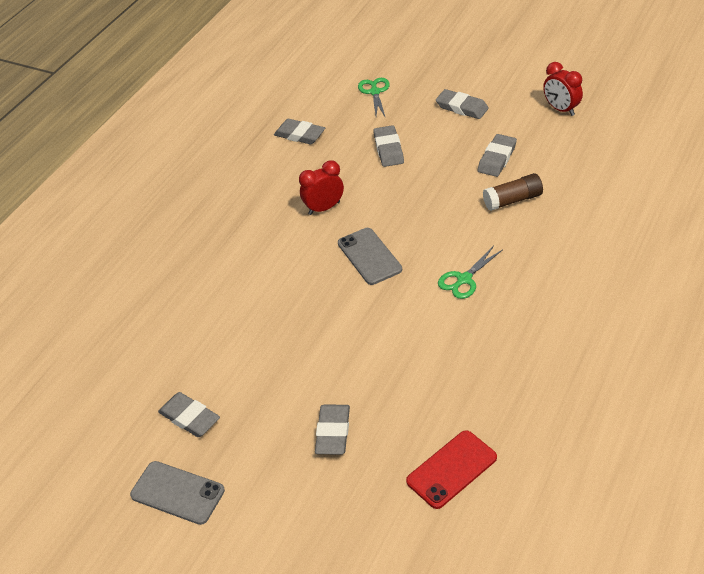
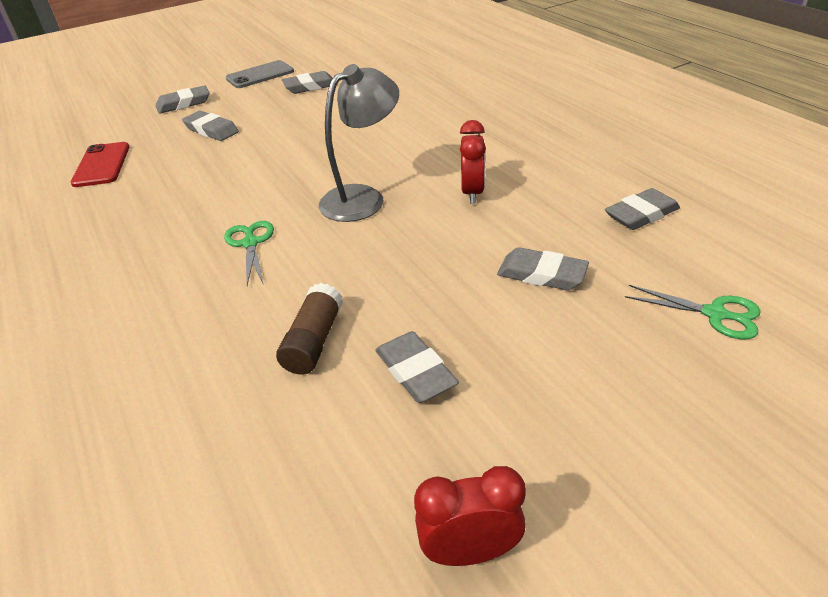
camera: 120 degrees right, 5 degrees down
(369, 256) = (363, 198): grey phone -> grey lamp
(462, 107) = (592, 398): grey eraser -> grey eraser (184, 103)

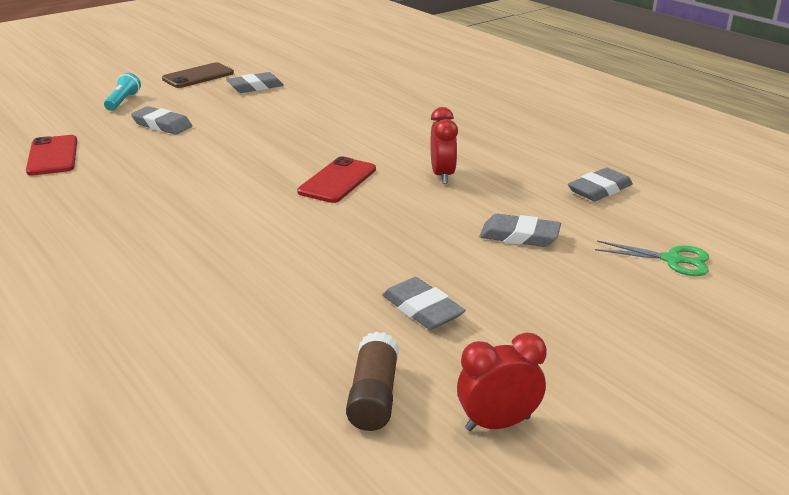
camera: 10 degrees left, 10 degrees down
(184, 103) = (123, 101): grey eraser -> turquoise flashlight
(250, 243) = (236, 219): green scissors -> none
(260, 75) = (198, 76): grey phone -> brown phone
(314, 341) = (322, 291): brown glue stick -> brown glue stick (374, 396)
(363, 198) = (337, 180): grey lamp -> red phone

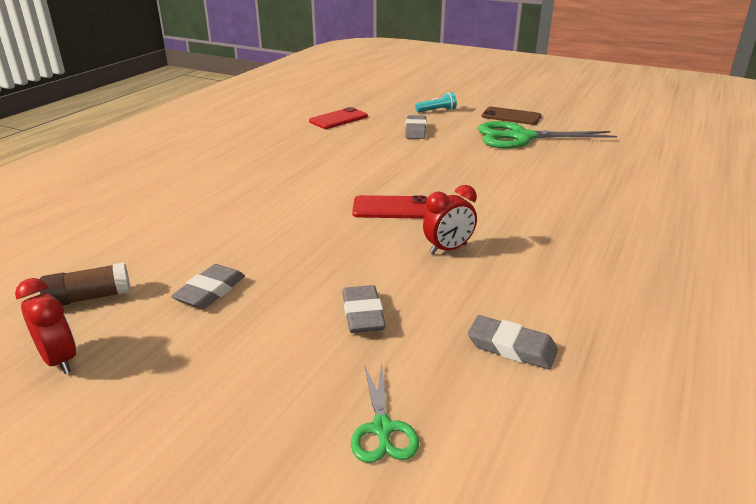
camera: 65 degrees right, 0 degrees up
(255, 87) = (521, 137): grey eraser -> green scissors

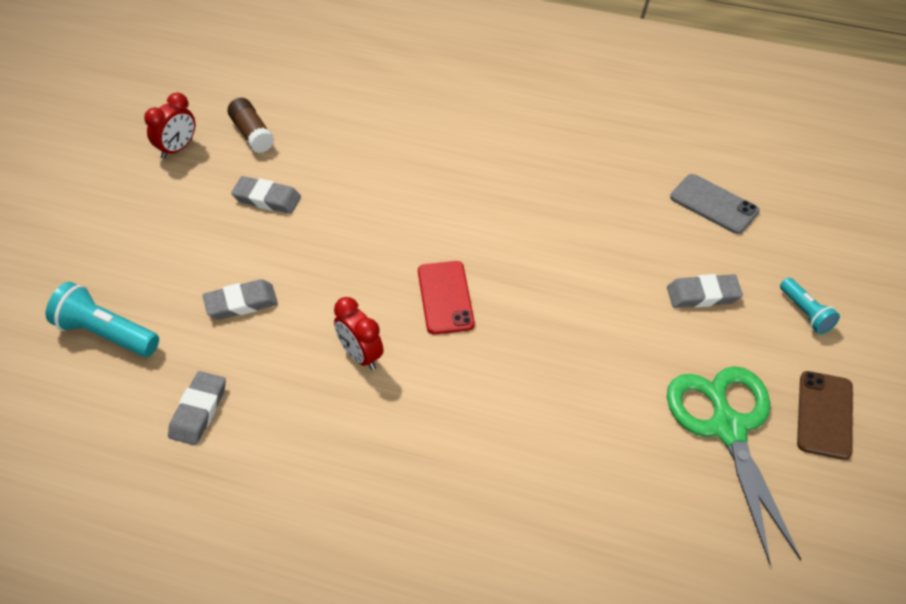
camera: 80 degrees right, 20 degrees up
(338, 119) = (714, 204): red phone -> grey phone
(382, 429) = (105, 334): green scissors -> turquoise flashlight

